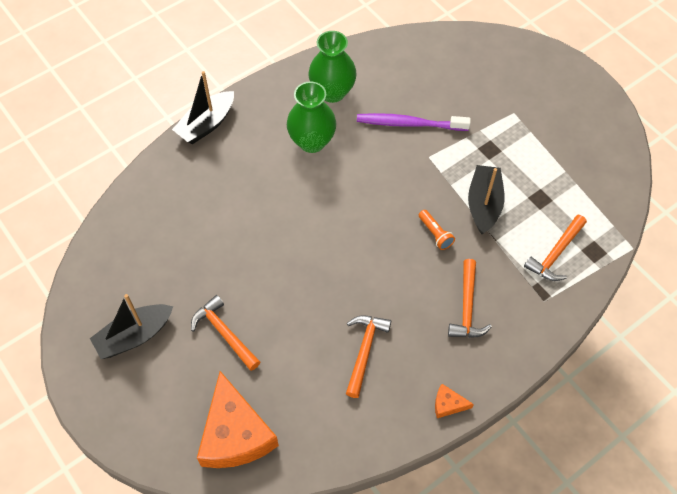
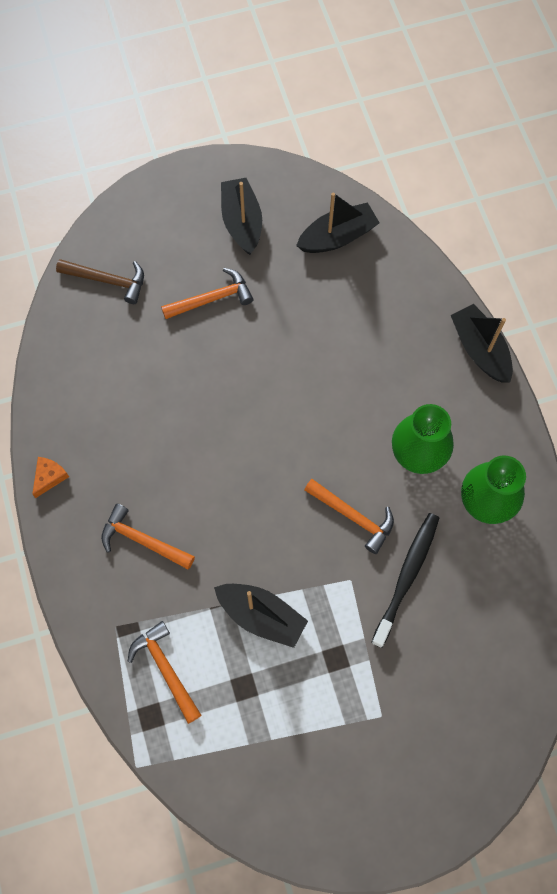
camera: 110 degrees right, 10 degrees up
(129, 252) = (337, 237): none -> black boat
(235, 434) = (107, 281): orange cheese -> brown hammer
(364, 351) = (138, 419): orange hammer -> orange hammer (353, 517)
(410, 124) = (406, 577): purple toothbrush -> black toothbrush
(435, 234) = (244, 544): orange flashlight -> none

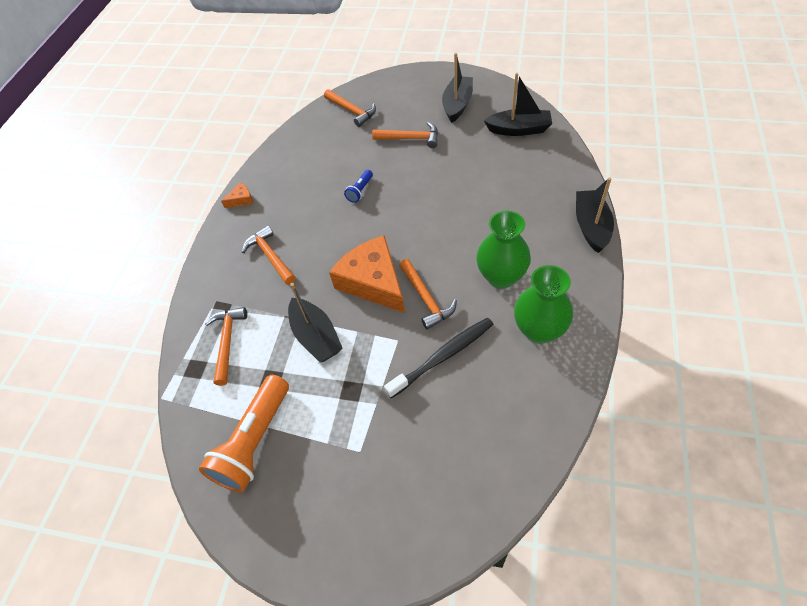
camera: 35 degrees right, 15 degrees down
(107, 281) = (351, 111): brown hammer -> orange hammer
(195, 403) = (360, 191): none -> blue flashlight
(271, 760) = (254, 441): none -> orange flashlight
(283, 521) = (373, 282): none -> orange cheese

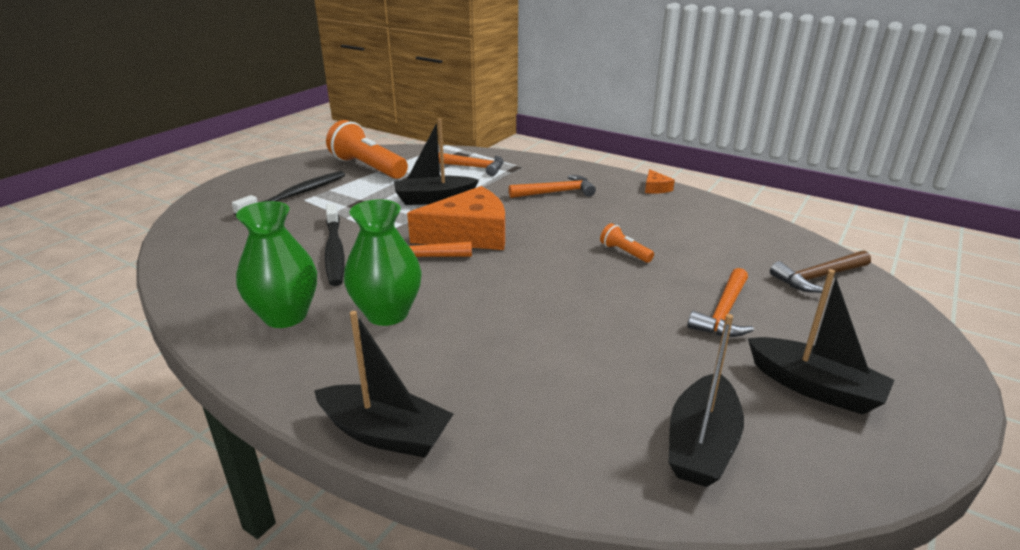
camera: 105 degrees right, 25 degrees down
(351, 111) = (818, 277): orange hammer -> brown hammer
(353, 467) = (295, 195): none -> black toothbrush
(360, 191) = (624, 252): blue flashlight -> orange flashlight

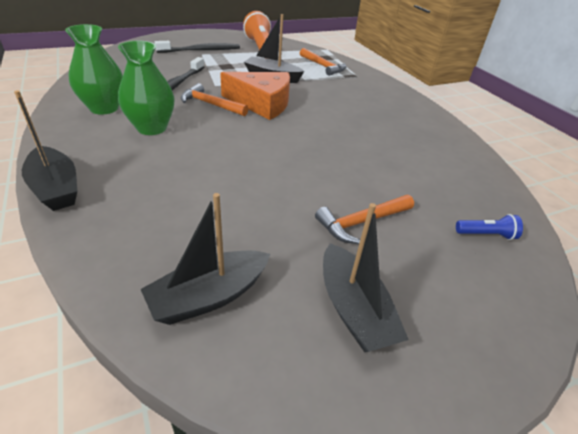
camera: 30 degrees right, 10 degrees up
(556, 192) = (357, 99): orange hammer -> none
(624, 252) = (348, 152): orange flashlight -> none
(655, 188) = (437, 121): orange cheese -> none
(818, 277) = (486, 235): brown hammer -> blue flashlight

